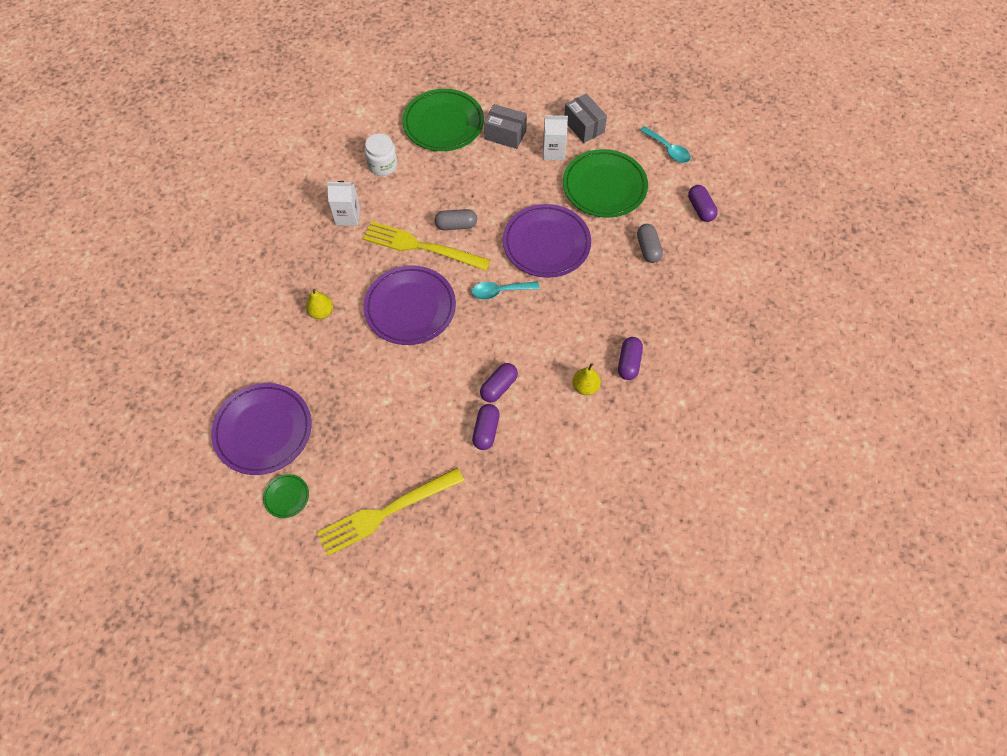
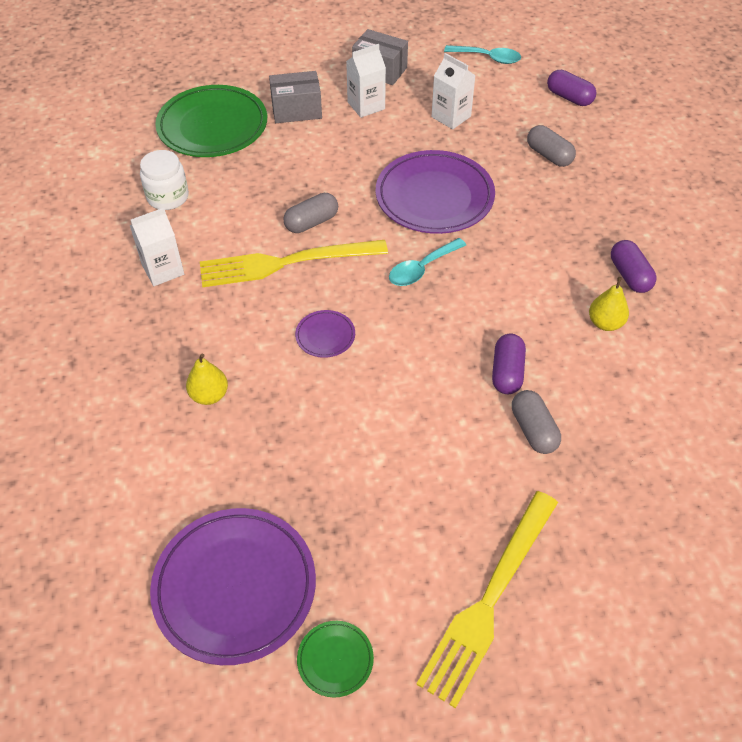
camera: 30 degrees left, 10 degrees down
(410, 308) = (325, 336): purple plate -> purple plate, size x0.45
(486, 431) = (533, 430): purple capsule -> grey capsule
(604, 187) = (451, 117): green plate -> white carton

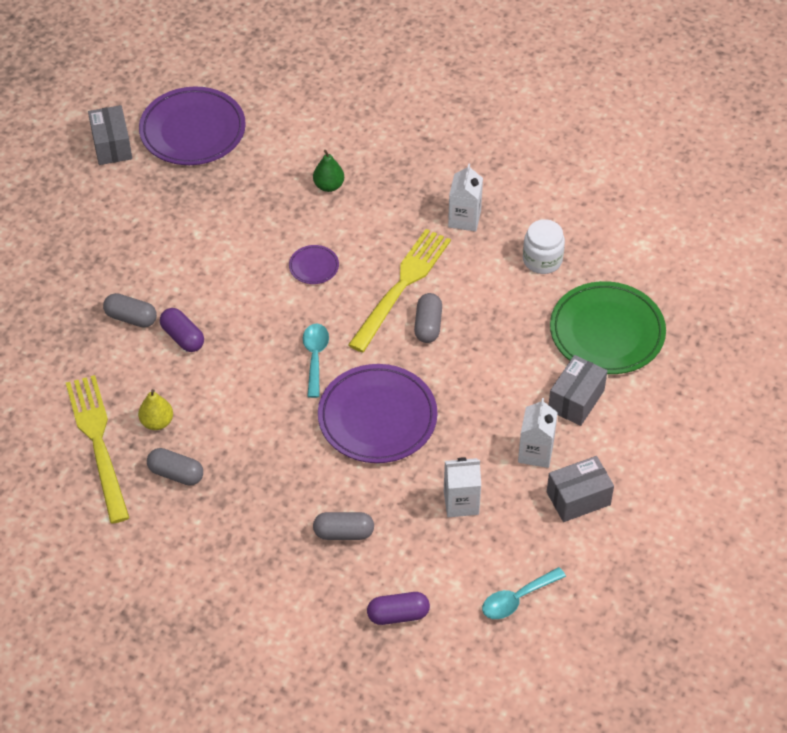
camera: 130 degrees right, 0 degrees up
(209, 395) = (329, 186): yellow pear -> green pear
(335, 660) = (112, 146): green plate -> grey box
(489, 600) = (67, 222): yellow fork -> yellow fork (98, 442)
(629, 275) = (176, 474): purple capsule -> grey capsule

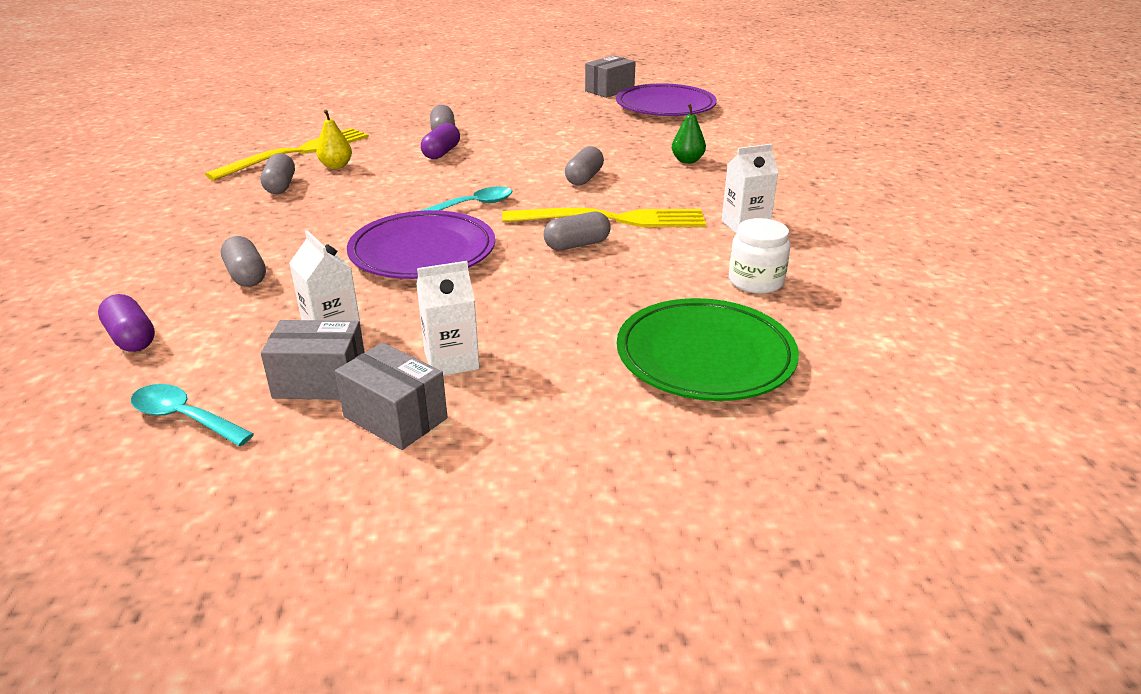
camera: 60 degrees right, 20 degrees down
(314, 266) = (584, 178): purple plate -> grey capsule
(576, 400) = (566, 366): grey box -> grey box (320, 381)

